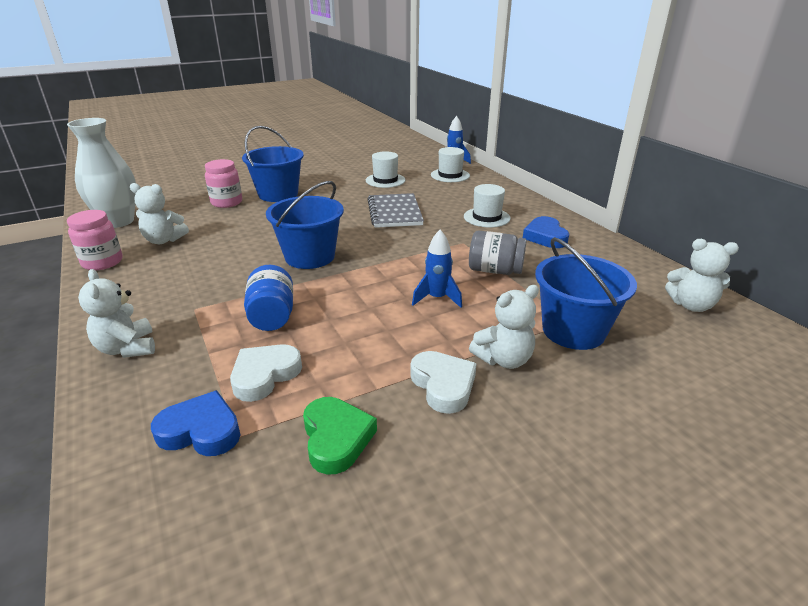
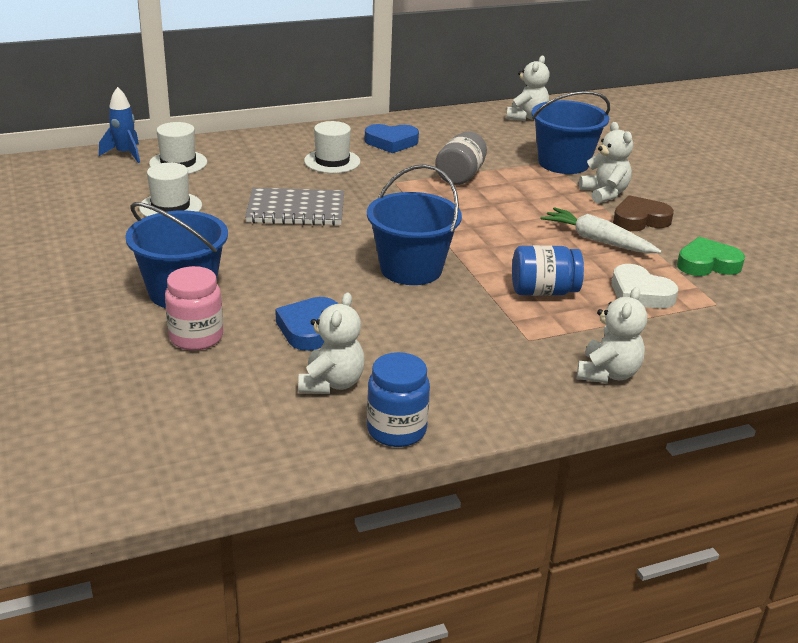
camera: 85 degrees left, 0 degrees up
(102, 262) = (396, 430): pink jar -> blue jar
(118, 221) = (236, 443): white vase -> none
(127, 348) = (607, 373): white teddy bear -> white teddy bear turned 45 degrees counterclockwise
(201, 431) = (714, 320): blue heart -> blue heart (309, 328)
(380, 350) = (597, 240): none -> white carrot
(437, 298) = (512, 208): blue rocket -> none
(443, 385) = (640, 220): white heart -> brown heart

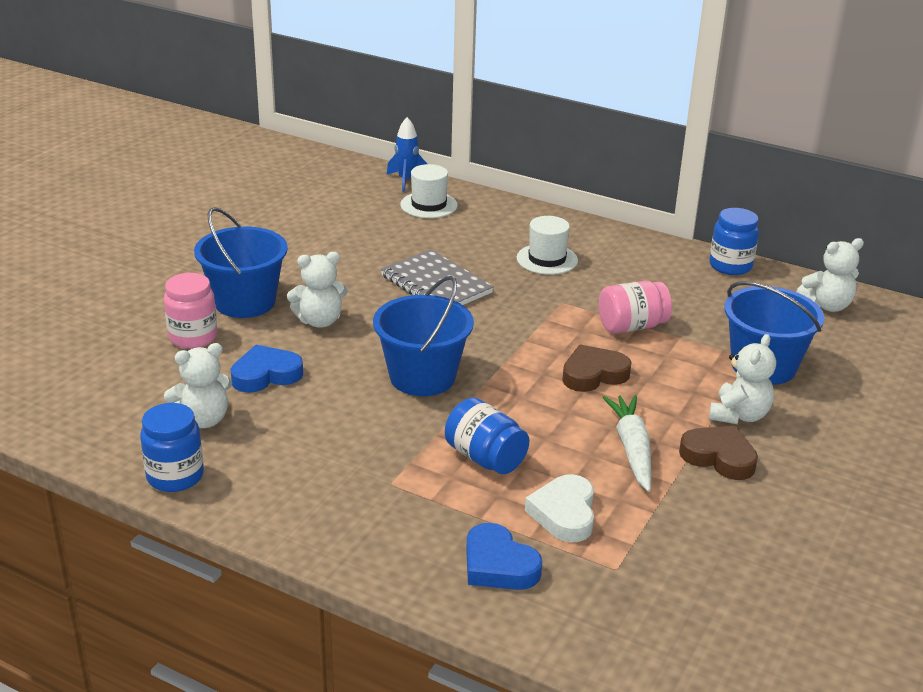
camera: 50 degrees right, 0 degrees up
(170, 207) = (357, 237): white hat -> none
(391, 142) = (634, 267): blue heart -> blue heart (498, 565)
(439, 118) = (730, 266): none -> blue jar
(460, 176) = (632, 326): grey jar -> pink jar
(497, 212) = (593, 374): none -> brown heart
(607, 373) = (391, 549): white teddy bear -> white teddy bear (319, 321)
(707, 264) = (693, 534): green heart -> none

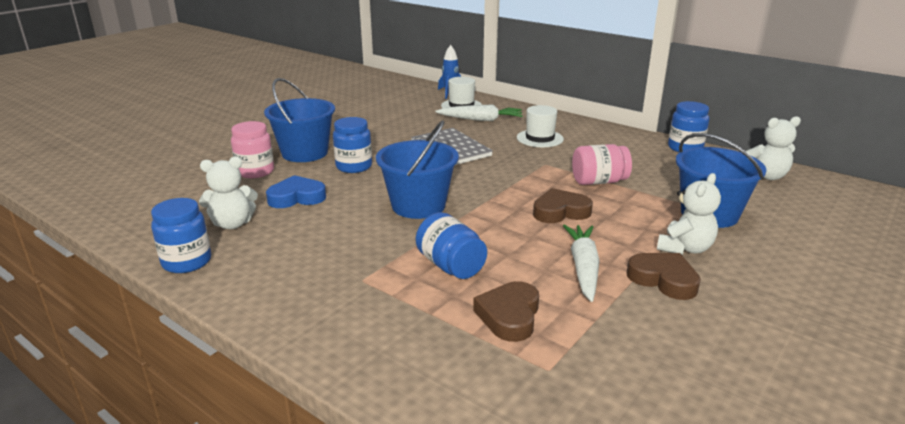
camera: 10 degrees right, 5 degrees down
(319, 321) = (354, 166): white teddy bear -> blue jar
(462, 230) = (481, 120): none -> white carrot
(498, 565) = (434, 356): blue heart -> none
(564, 513) = (509, 316): white heart -> brown heart

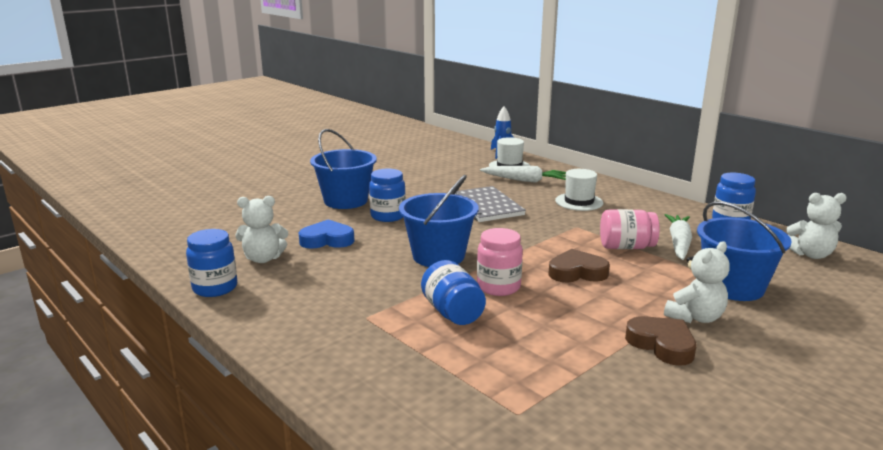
camera: 10 degrees right, 5 degrees down
(255, 172) = (296, 214): pink jar -> pink jar (498, 287)
(509, 316) = (495, 362): brown heart -> none
(583, 268) = (583, 326): white carrot -> white carrot (679, 243)

